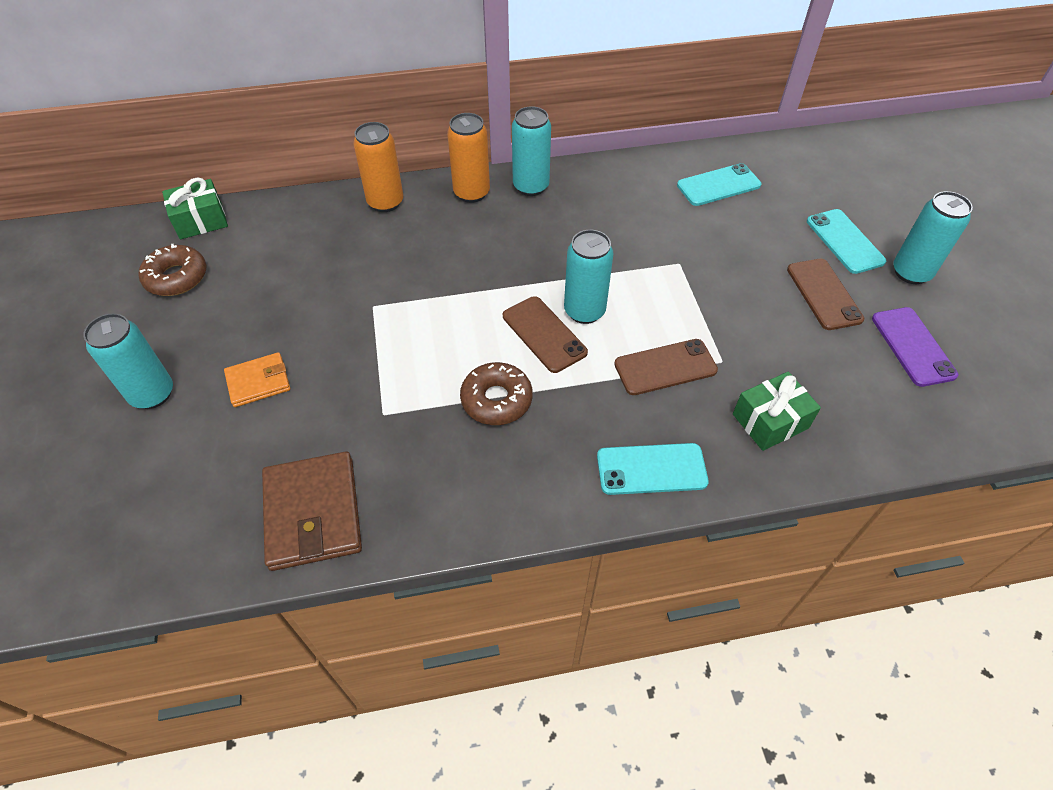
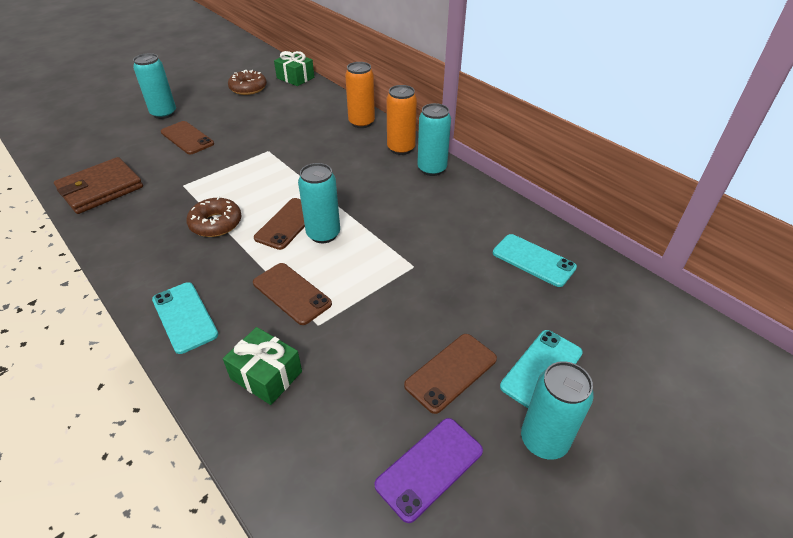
camera: 60 degrees right, 10 degrees down
(258, 382) = (187, 138): orange wallet -> brown phone

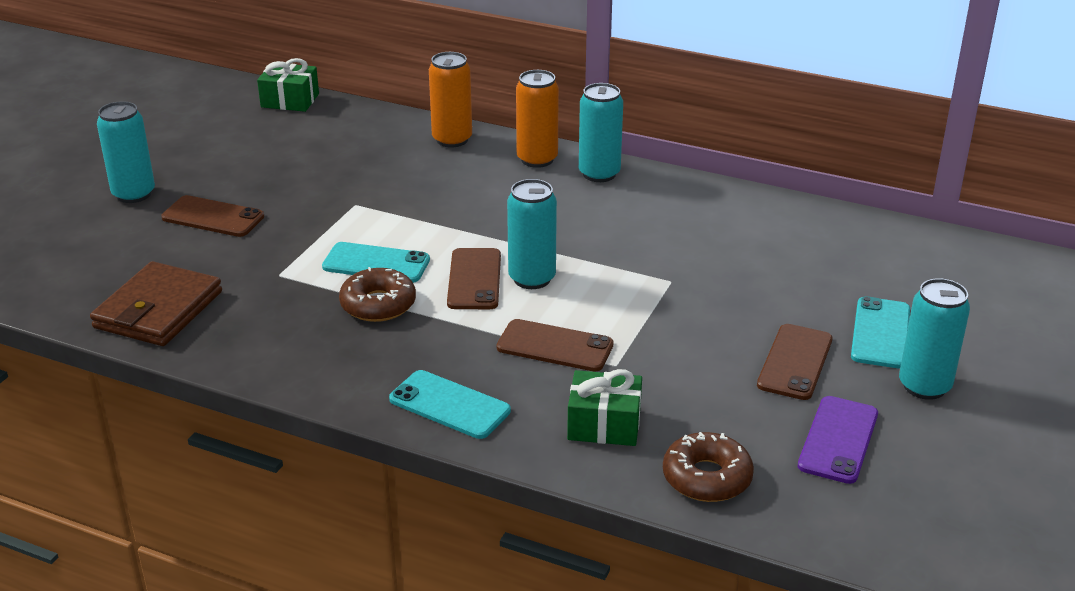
camera: 25 degrees left, 10 degrees down
(248, 88) = (230, 130): brown donut -> brown donut (707, 477)
(533, 260) = (797, 239): turquoise phone -> turquoise phone (376, 263)

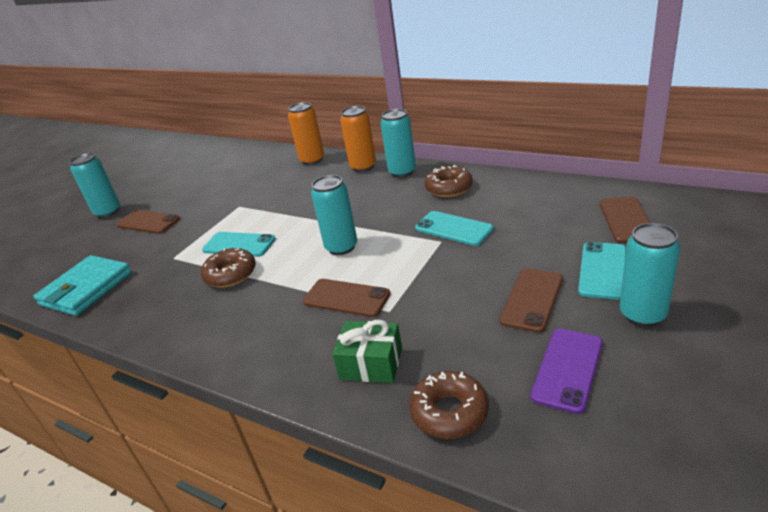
camera: 10 degrees right, 0 degrees up
(158, 310) = (86, 288): brown wallet -> turquoise wallet
(290, 100) = (222, 147): green gift -> none
(449, 405) = (256, 352): turquoise phone -> turquoise phone (453, 228)
(474, 279) = (301, 251): brown phone -> brown phone (626, 220)
(672, 206) = (449, 188): none -> brown donut

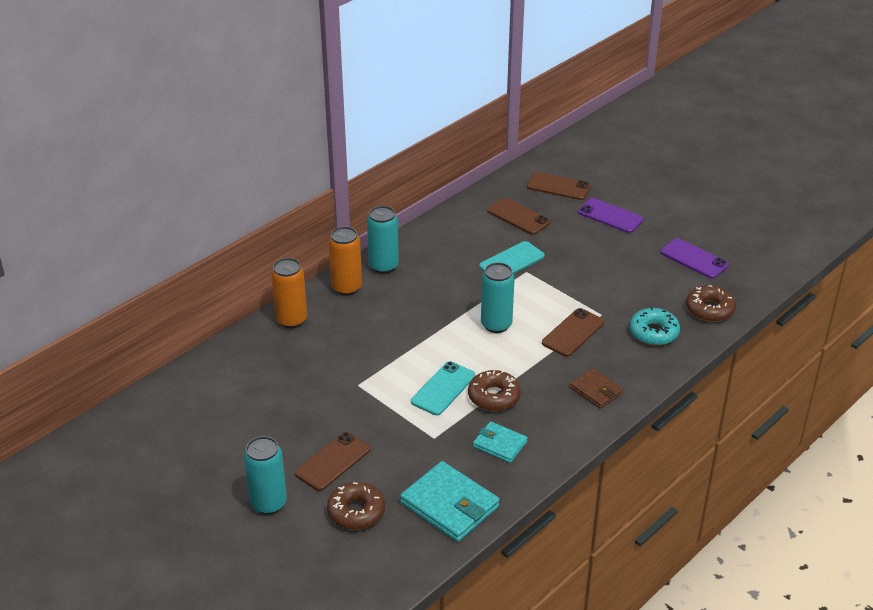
camera: 80 degrees left, 5 degrees up
(162, 295) = (500, 444): none -> turquoise wallet
(247, 339) = (596, 390): none -> brown wallet
(371, 363) = (653, 332): green gift -> turquoise donut
(449, 188) = (441, 247): brown donut -> brown donut (356, 512)
(532, 299) = (624, 252): brown phone -> brown phone (518, 216)
(602, 270) = (610, 216): turquoise phone -> purple phone
(642, 314) = (661, 218): turquoise can -> none

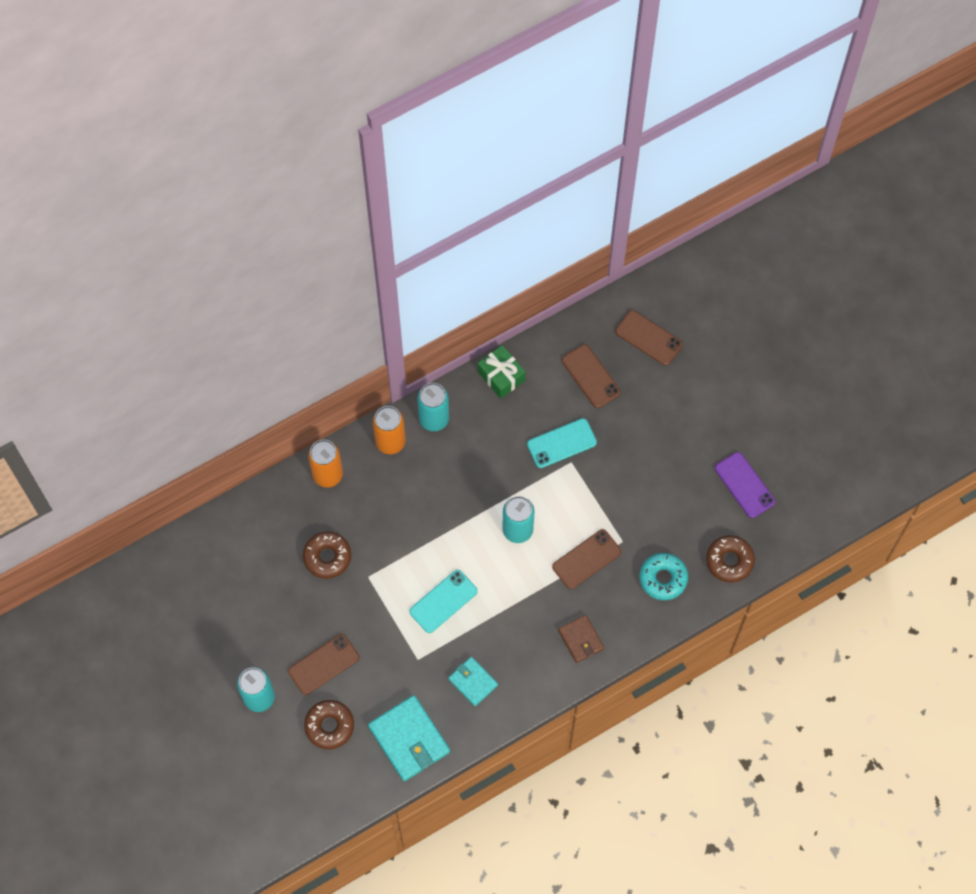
camera: 15 degrees right, 30 degrees up
(436, 229) = (501, 376): none -> green gift
(494, 397) = (486, 623): brown donut -> brown donut (327, 557)
(610, 216) = (685, 398): purple phone -> none

